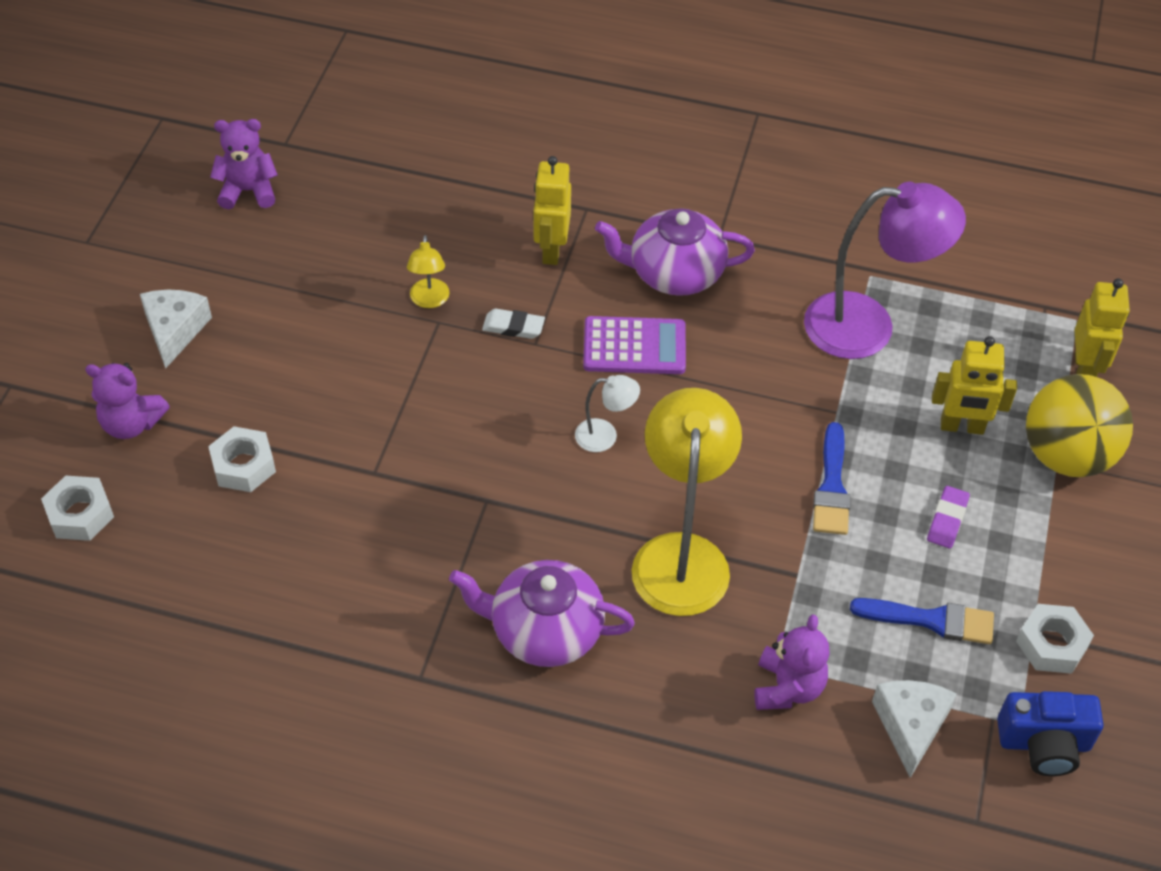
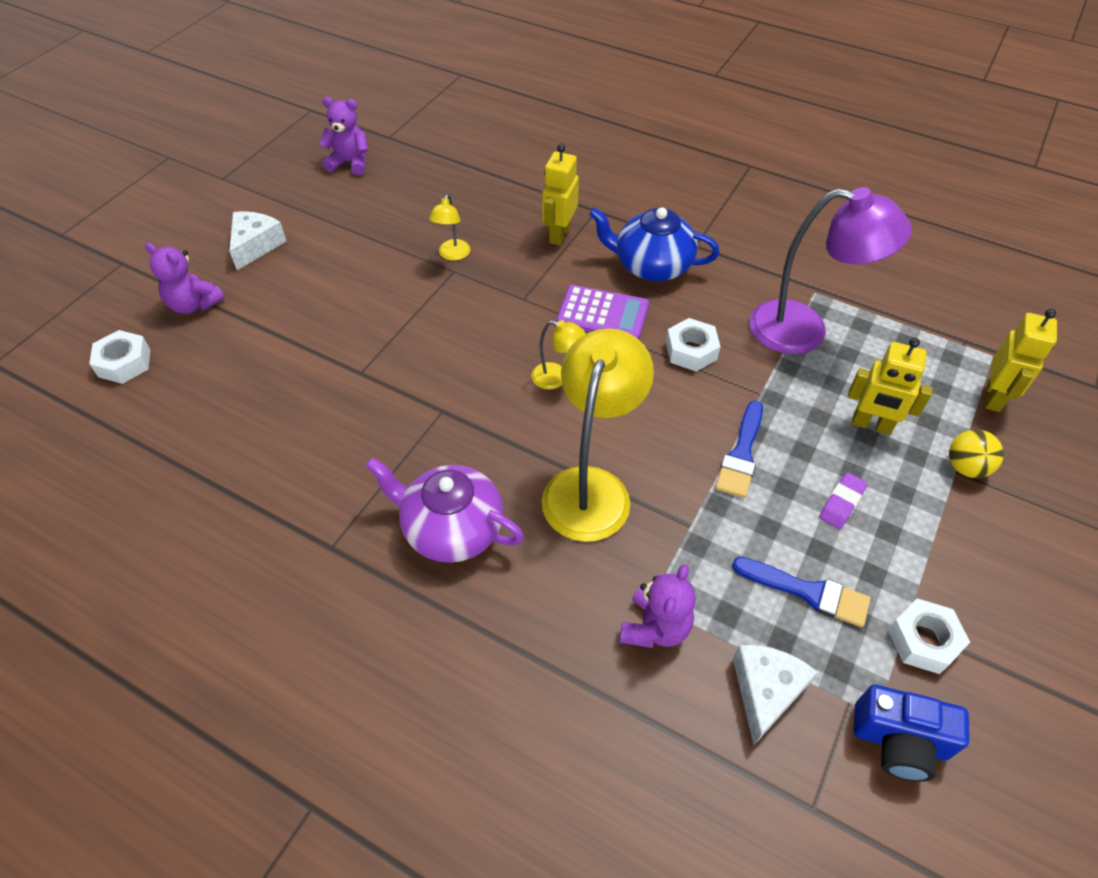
camera: 15 degrees right, 0 degrees up
(243, 466) = (262, 349): white nut -> white nut (691, 351)
(513, 327) = (510, 284): white eraser -> none
(605, 436) = (557, 378): white lamp -> yellow lamp
(674, 273) = (651, 266): purple teapot -> blue teapot
(1066, 455) = (965, 467): yellow ball -> yellow ball, size x0.51

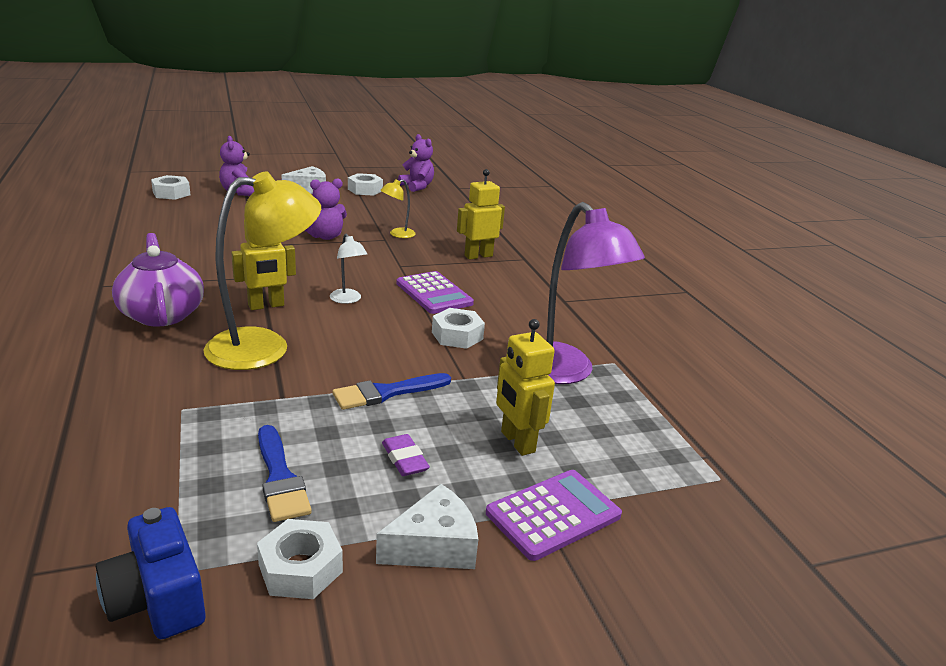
camera: 40 degrees right, 25 degrees down
(311, 205) = (365, 190): none -> white nut
(557, 378) = (348, 300): yellow lamp -> white lamp
(651, 266) = (512, 293): blue teapot -> none
(655, 627) = (158, 419): purple teddy bear -> purple teddy bear (325, 236)
(765, 692) = (143, 496): white cheese -> white cheese (434, 546)
(841, 503) = (405, 459): purple eraser -> purple eraser turned 75 degrees clockwise
(965, 467) = (553, 514): yellow ball -> purple calculator
(994, 397) = (670, 499): yellow robot -> yellow robot (266, 306)

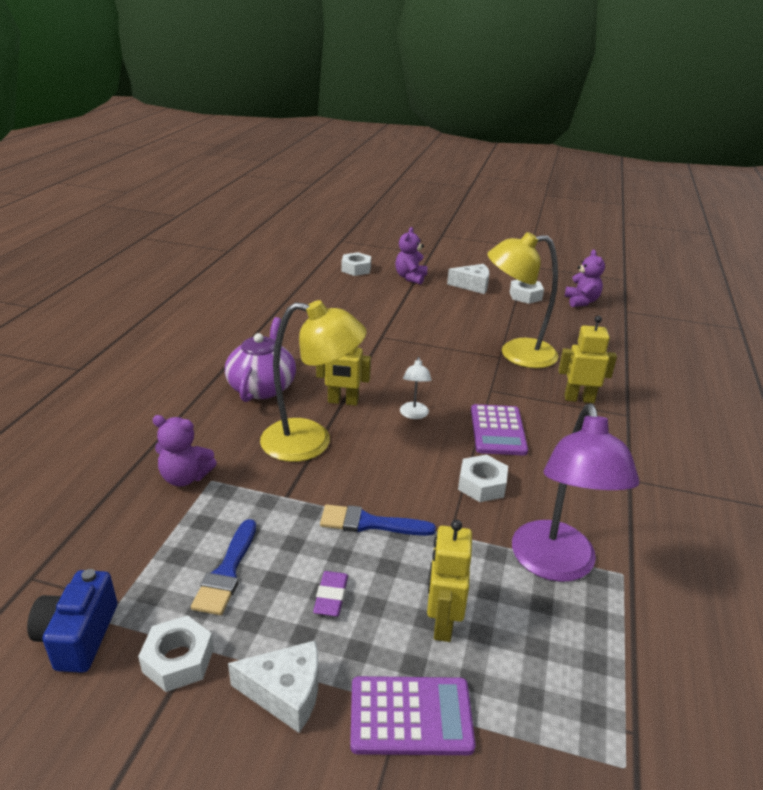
camera: 35 degrees right, 5 degrees up
(325, 236) = (447, 341): purple teddy bear -> purple teddy bear (185, 477)
(397, 234) = (516, 354): yellow lamp -> yellow lamp, size x2.21

